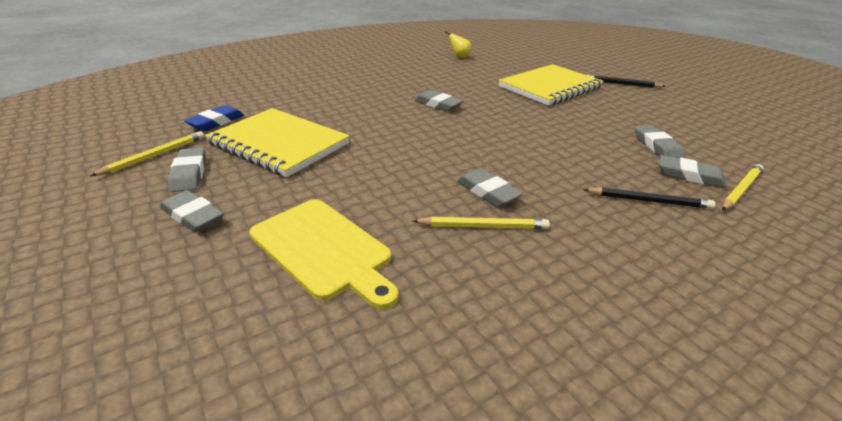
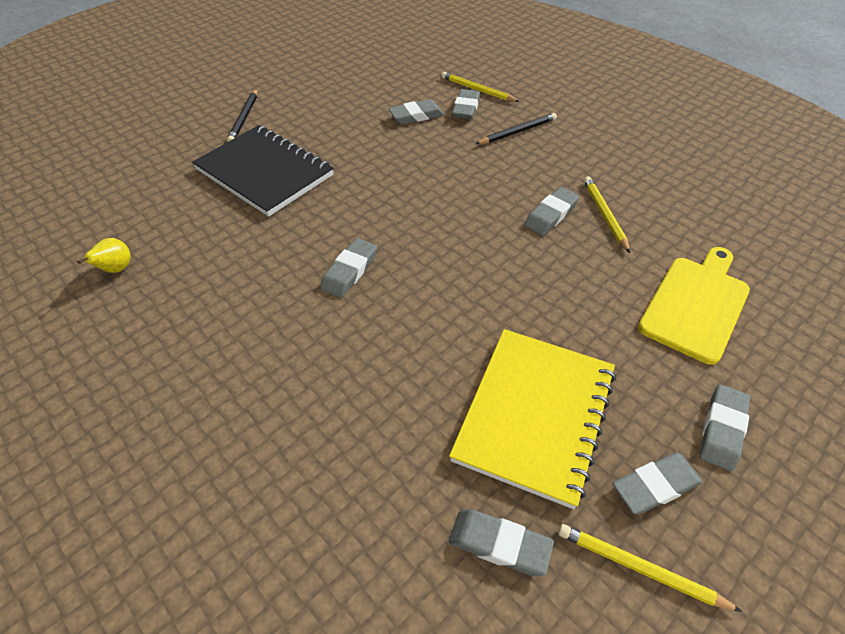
camera: 100 degrees left, 15 degrees up
(216, 122) = (499, 544): blue eraser -> grey eraser
(550, 87) = (264, 172): yellow notebook -> black notebook
(648, 201) = (517, 132): black pencil -> black pencil turned 60 degrees clockwise

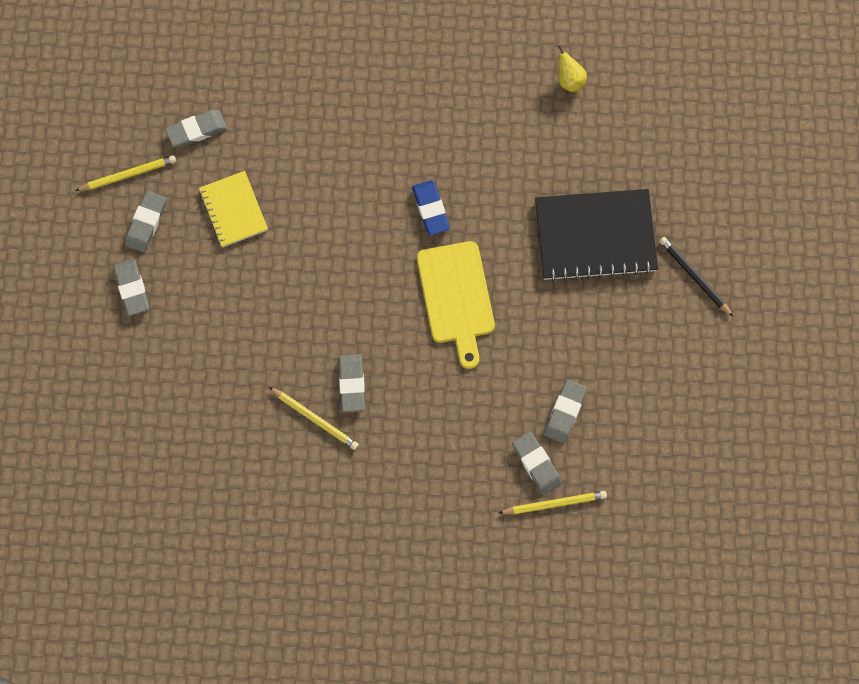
camera: 135 degrees right, 25 degrees up
(349, 271) = (431, 209): grey eraser -> blue eraser
(517, 132) = (462, 468): black pencil -> none
(535, 415) = (233, 210): yellow notebook -> yellow notebook, size x0.58
(696, 304) = (198, 378): yellow cutting board -> yellow cutting board (456, 297)

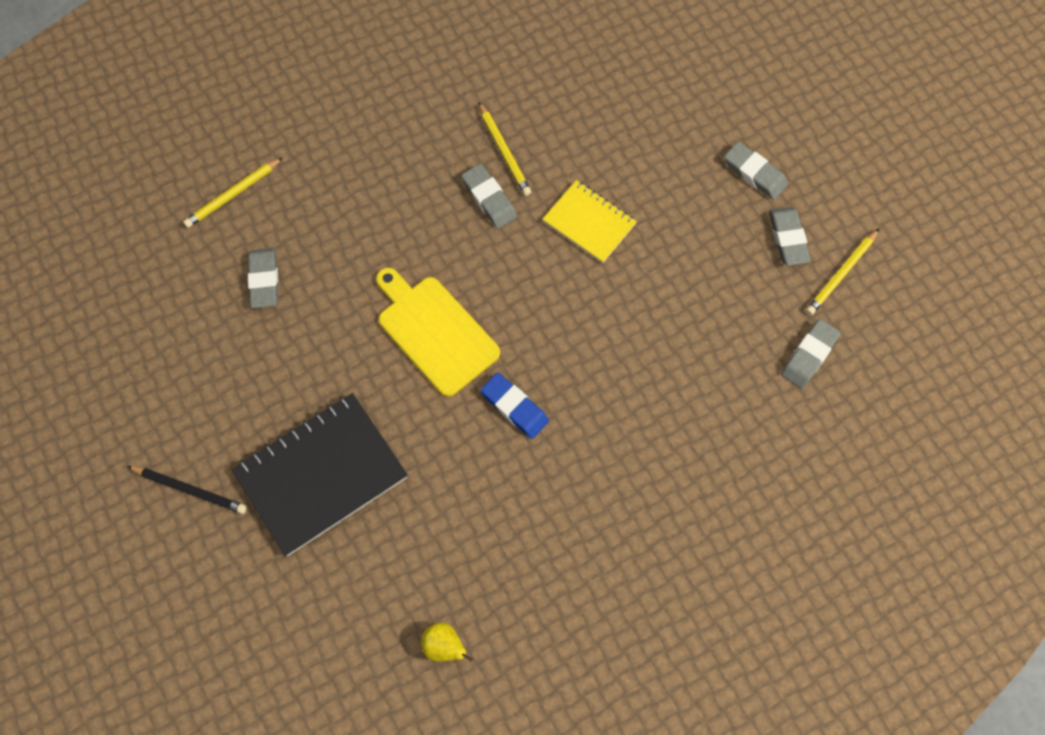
camera: 150 degrees right, 5 degrees down
(233, 210) = (713, 296): yellow notebook -> yellow notebook (589, 223)
(315, 419) = (504, 151): yellow pencil -> yellow pencil turned 120 degrees counterclockwise
(536, 464) = (268, 219): grey eraser -> none

